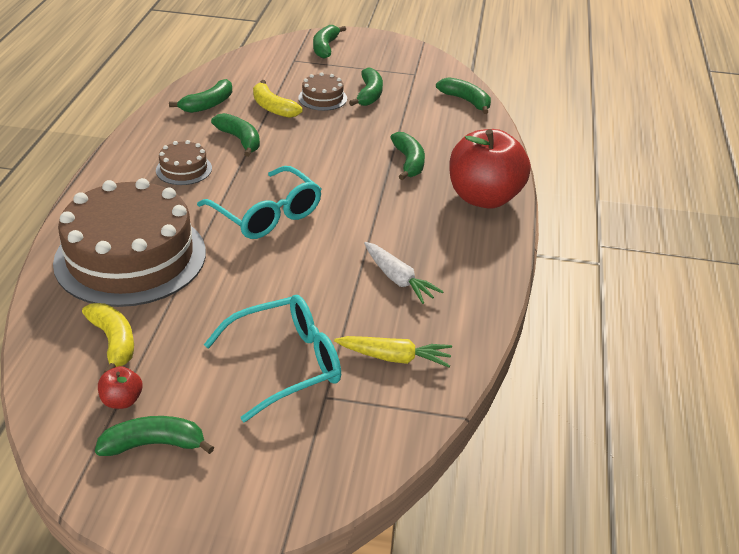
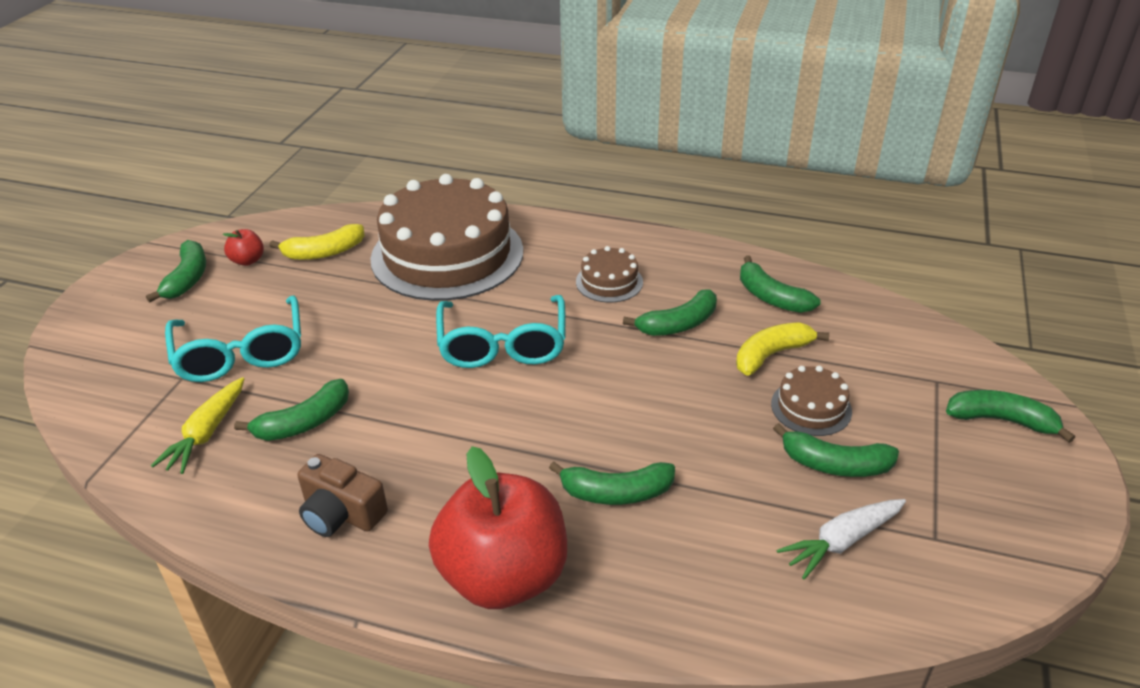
camera: 100 degrees right, 0 degrees up
(267, 215) = (502, 344): turquoise glasses -> turquoise glasses turned 60 degrees counterclockwise
(398, 279) = (339, 450): white carrot -> white carrot (842, 542)
(457, 268) = (341, 513): none -> brown camera
(466, 101) = (839, 606): green banana -> green banana (304, 422)

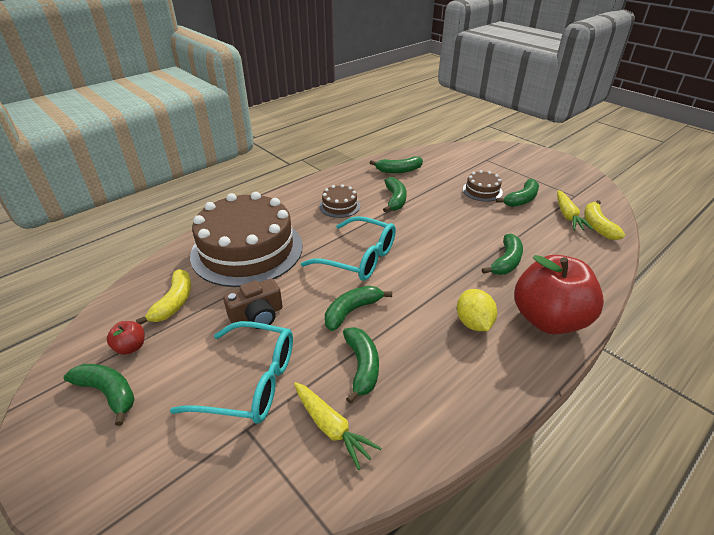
camera: 60 degrees left, 0 degrees up
(341, 513) = (464, 372): brown camera -> brown camera (257, 316)
(442, 495) = (473, 323): none -> yellow lemon
(771, 355) = (439, 186): yellow banana -> yellow banana (597, 226)
(842, 542) = (567, 216): white carrot -> yellow carrot
(1001, 420) = (518, 157): green banana -> green banana (352, 311)

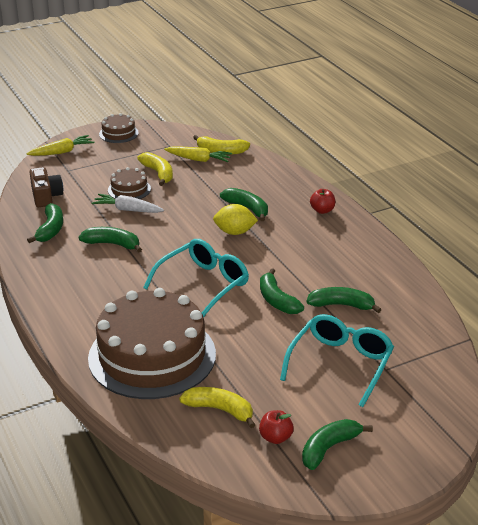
camera: 75 degrees left, 5 degrees down
(257, 316) = (262, 355): brown camera -> brown camera (46, 196)
(331, 427) = (394, 328): yellow carrot -> yellow carrot (62, 152)
(339, 206) = (101, 282): brown cake -> brown cake (118, 133)
(450, 196) = (127, 210): none -> white carrot
(473, 323) = (314, 243): yellow lemon -> yellow lemon (234, 232)
(521, 199) = (158, 173): green banana -> yellow banana
(548, 319) = (322, 210): red apple -> red apple, size x0.41

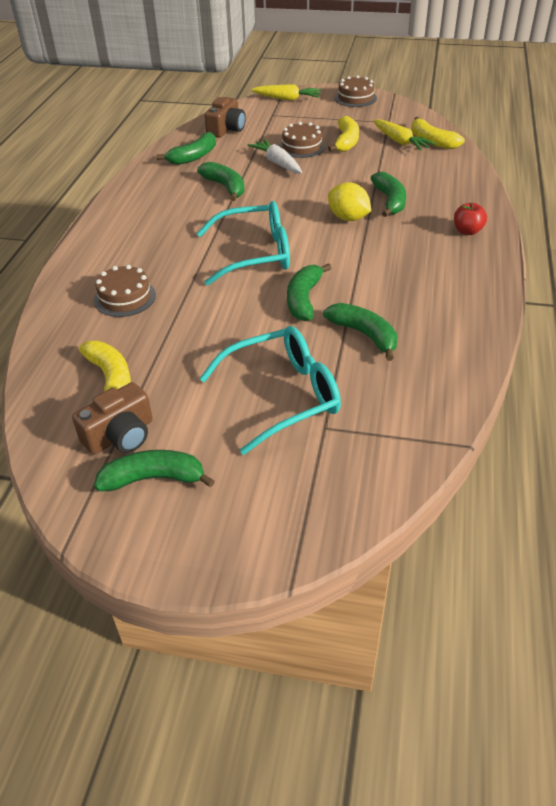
camera: 40 degrees right, 10 degrees up
(152, 356) = (125, 297): brown cake -> brown cake, size x0.42
(275, 437) = (120, 435): red apple -> brown camera

